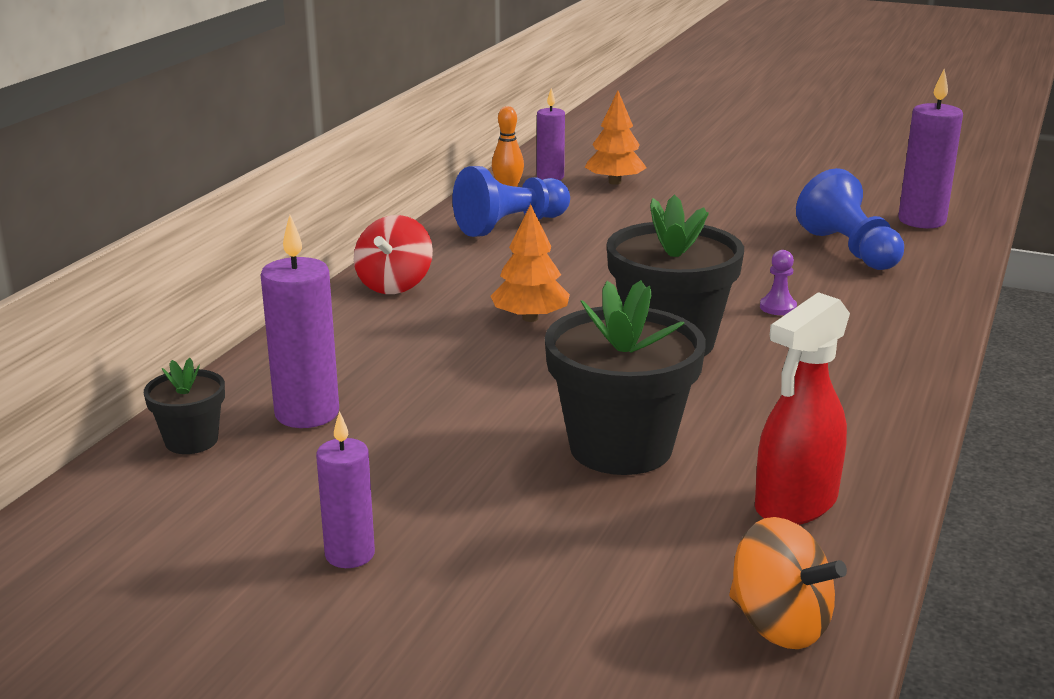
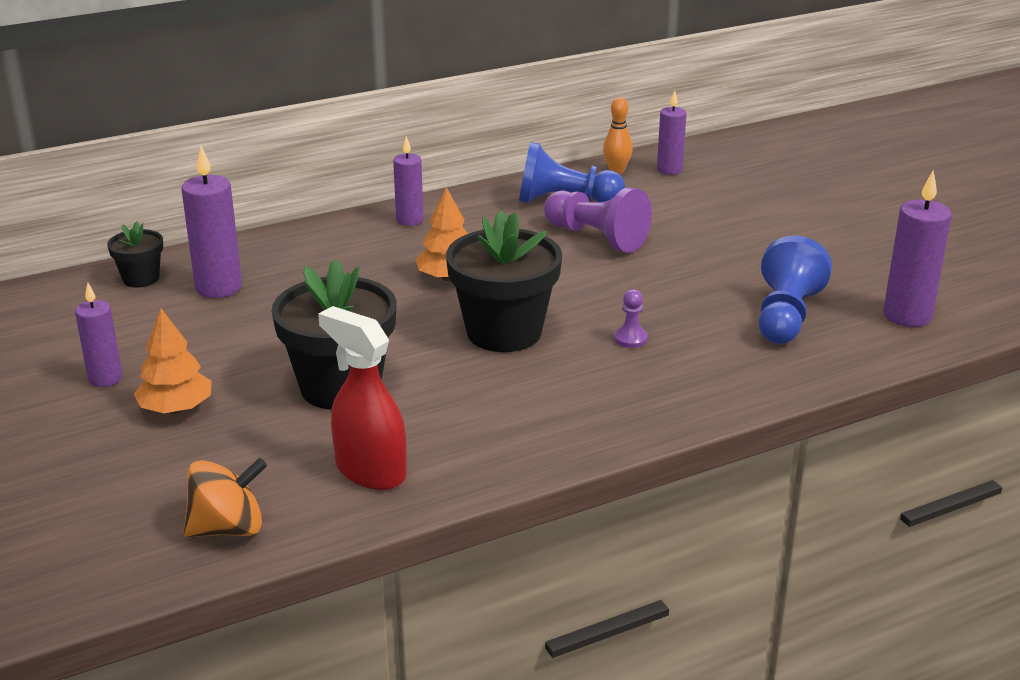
camera: 40 degrees right, 5 degrees up
(394, 285) = (409, 220): red spinning top -> purple candle
(594, 244) = (596, 237): none -> purple pawn
(615, 182) = (711, 190): orange tree -> orange tree (176, 409)
(779, 625) = (228, 528): orange spinning top -> orange spinning top turned 105 degrees counterclockwise
(795, 504) = (370, 471): red spray bottle -> red spray bottle turned 45 degrees clockwise

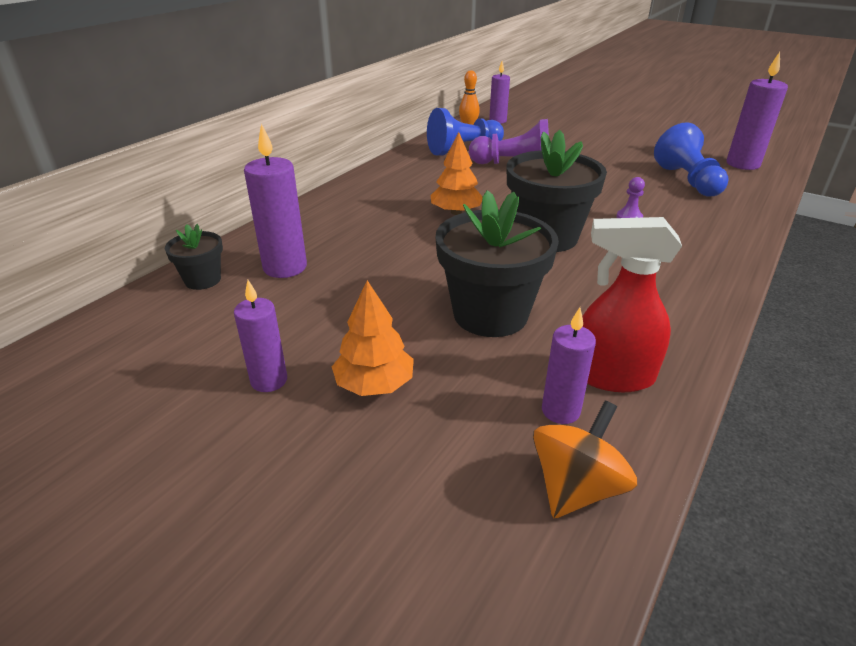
camera: 30 degrees left, 5 degrees up
(409, 220) = (376, 183): purple candle -> purple candle (560, 411)

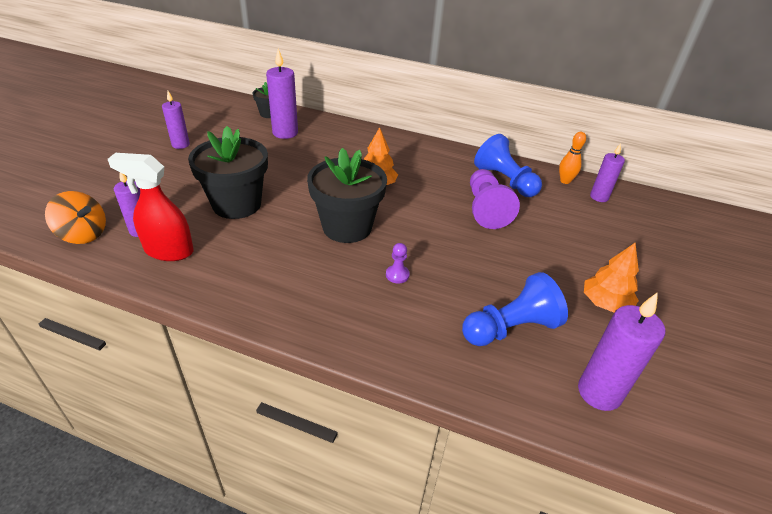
camera: 75 degrees right, 5 degrees up
(374, 384) = (173, 172): orange tree -> orange tree (605, 303)
(611, 376) = (168, 251): red spray bottle -> red spray bottle turned 75 degrees counterclockwise

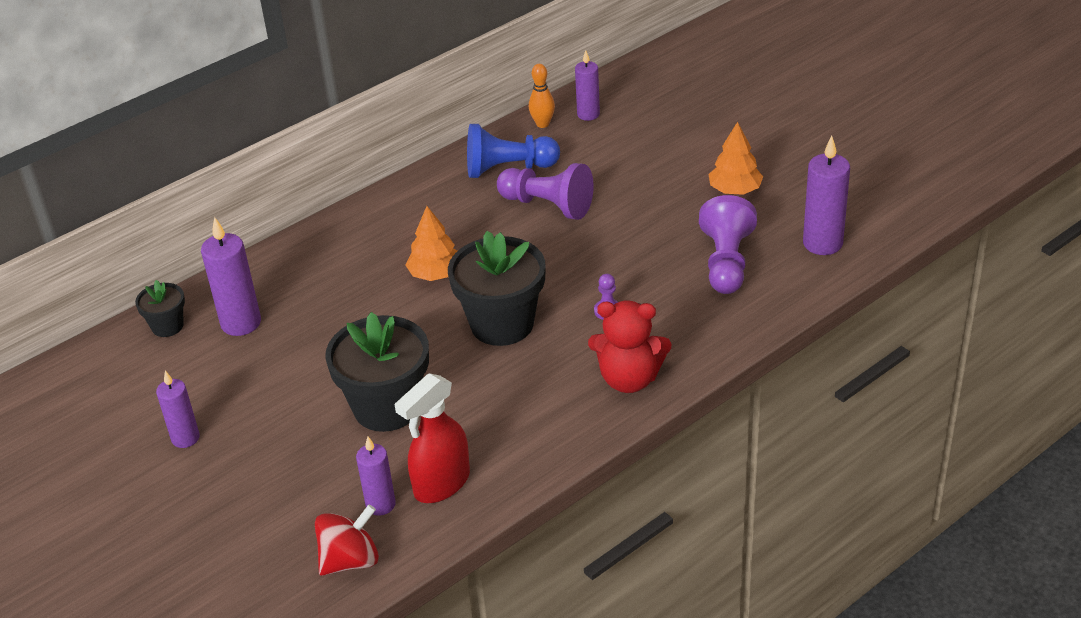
camera: 55 degrees left, 0 degrees up
(83, 234) = (350, 560): orange spinning top -> red spinning top
(325, 313) = (629, 379): none -> red teddy bear
(510, 328) = (726, 263): blue pawn -> purple pawn

